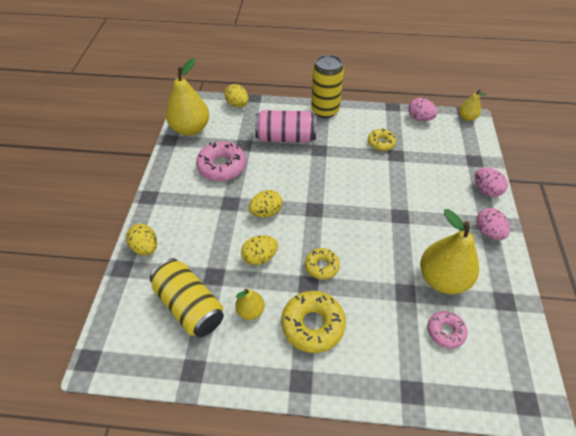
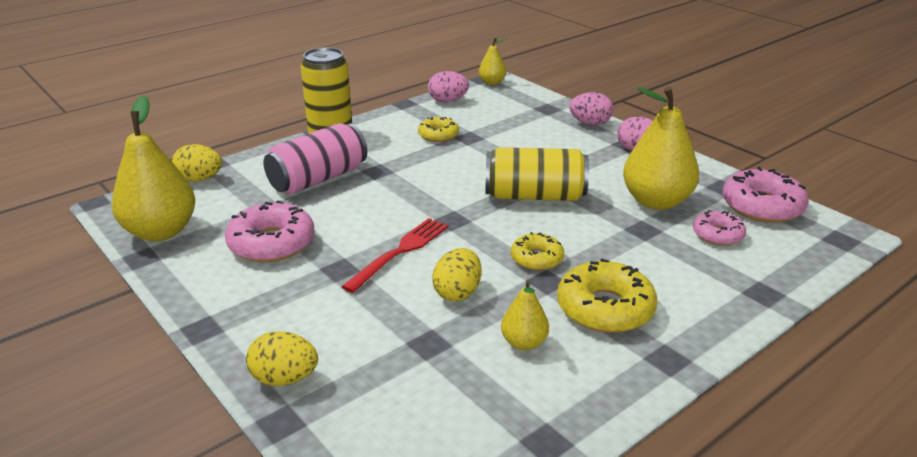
camera: 45 degrees left, 20 degrees down
(189, 306) = (444, 390): yellow can -> yellow can (534, 196)
(266, 212) = (400, 252): yellow egg -> red fork
(509, 335) = (762, 206): none -> pink donut

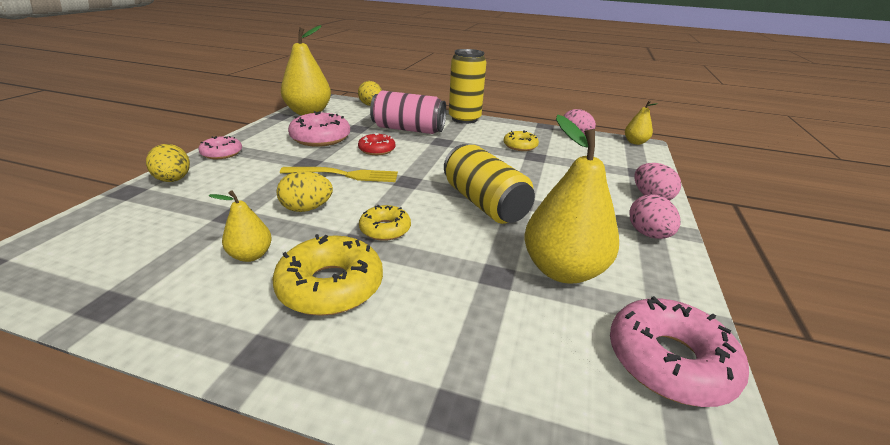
camera: 55 degrees right, 0 degrees up
(354, 215) = (377, 150): none -> red donut
(400, 252) = (345, 175): red fork -> yellow fork
(717, 235) = (549, 334): pink donut -> pink donut (222, 153)

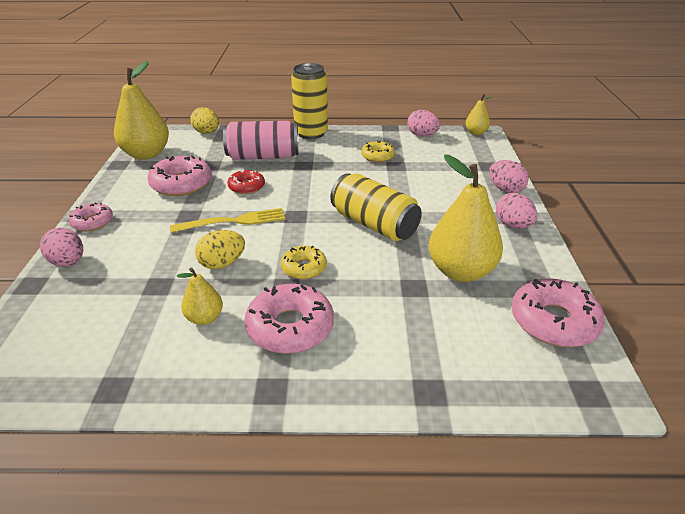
camera: 15 degrees left, 5 degrees up
(173, 180) = (68, 262): yellow egg -> pink egg
(331, 286) = (290, 327): yellow donut -> pink donut

